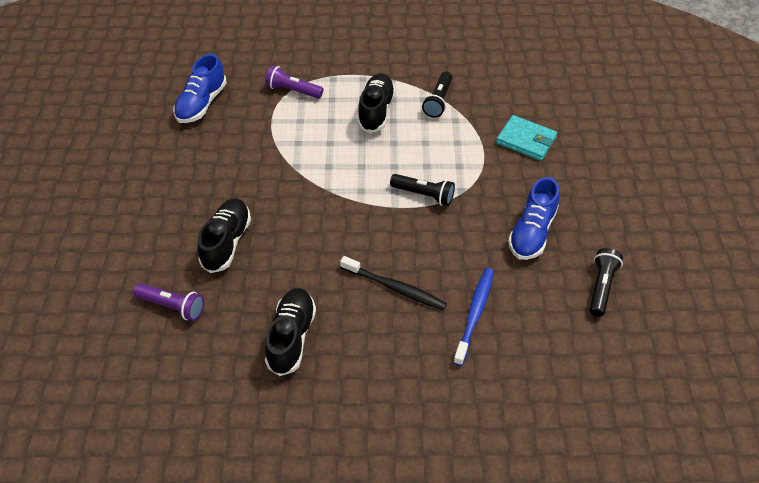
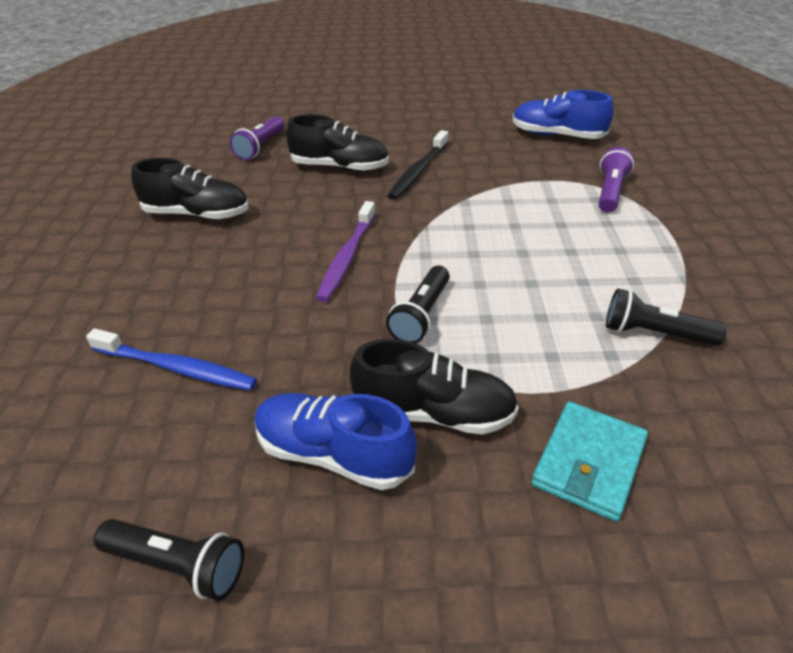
camera: 90 degrees right, 10 degrees down
(361, 233) = (347, 257): none -> purple toothbrush
(376, 111) = (598, 264): black shoe -> black shoe (434, 413)
(395, 288) = (246, 288): black toothbrush -> black toothbrush (418, 171)

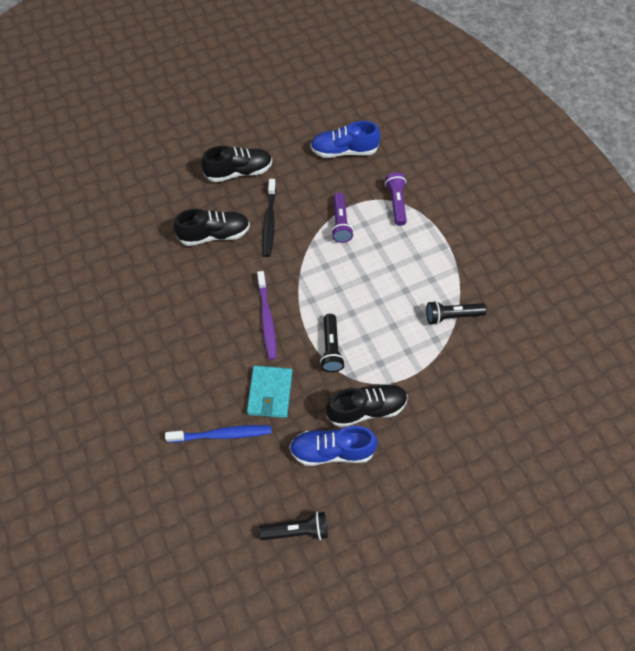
camera: 25 degrees left, 20 degrees up
(197, 214) = (148, 315): black shoe -> black shoe (239, 172)
(260, 147) = (144, 230): purple flashlight -> purple flashlight (340, 223)
(589, 463) = (445, 408): turquoise wallet -> turquoise wallet (270, 393)

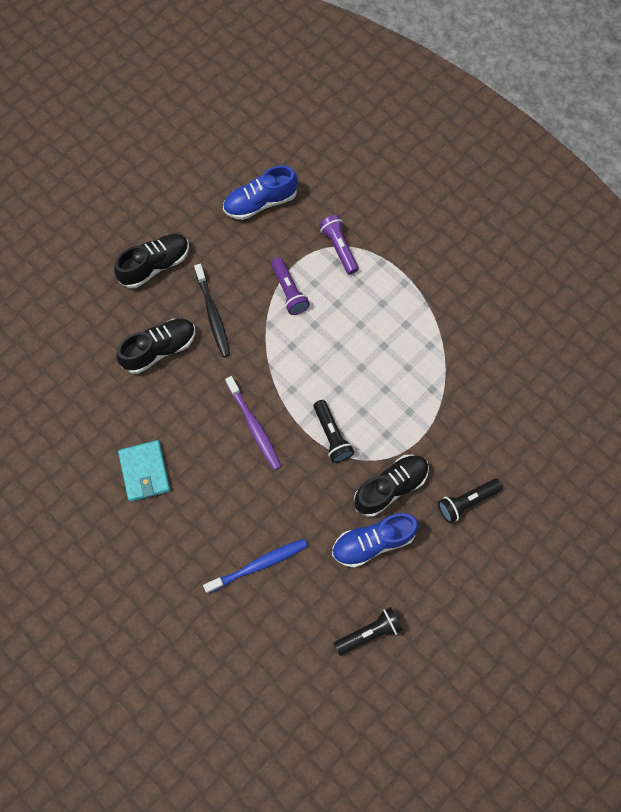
camera: 20 degrees left, 10 degrees up
(270, 393) = (289, 504): turquoise wallet -> turquoise wallet (145, 471)
(452, 316) = (440, 358): black flashlight -> black flashlight (467, 501)

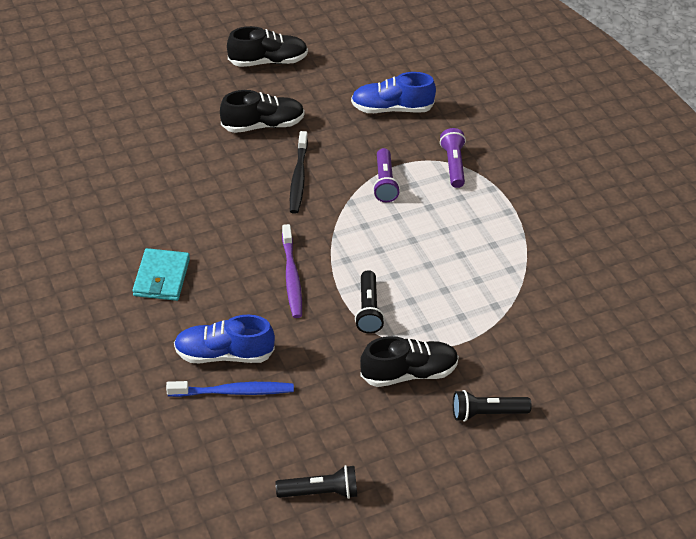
camera: 20 degrees right, 25 degrees down
(160, 349) = (231, 188): black shoe -> black shoe (268, 61)
(373, 542) = (365, 413): blue shoe -> blue shoe (224, 354)

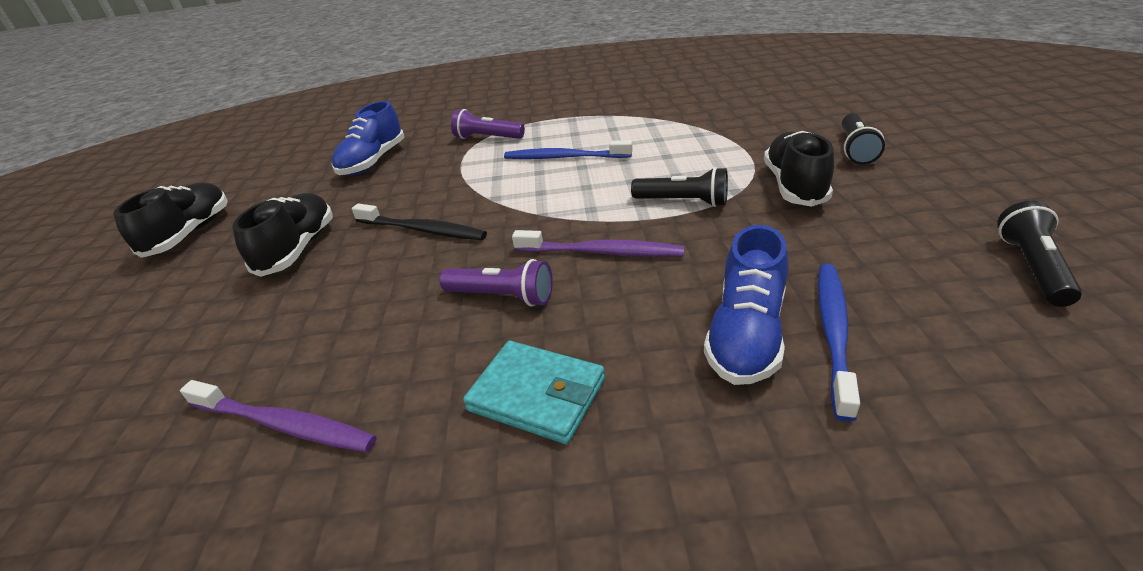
camera: 65 degrees left, 10 degrees down
(124, 192) = (284, 425): none -> purple toothbrush
(384, 183) = (481, 175): purple flashlight -> purple flashlight (502, 296)
(426, 225) = (564, 157): none -> blue toothbrush

